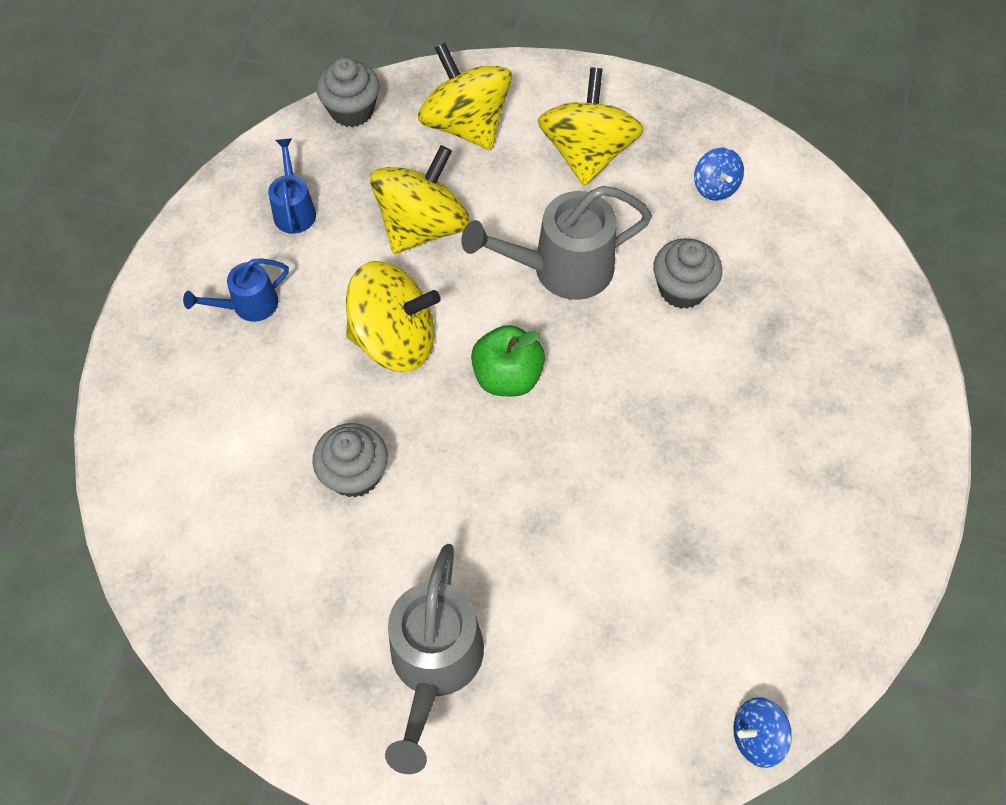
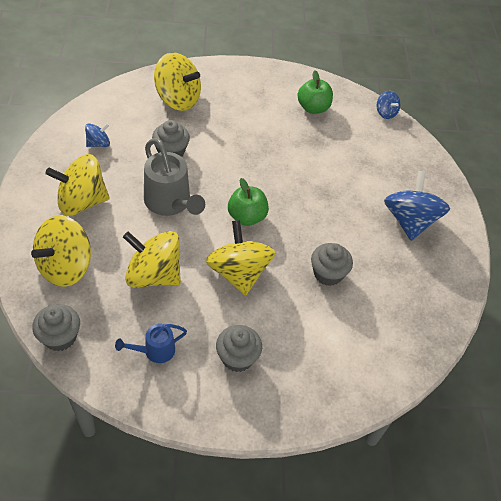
camera: 110 degrees left, 10 degrees down
(248, 306) = (237, 357): blue watering can -> grey cupcake
(434, 666) = (409, 221): grey watering can -> blue spinning top
(783, 573) = (313, 108): none -> green apple
(825, 322) = (178, 99): none -> yellow spinning top

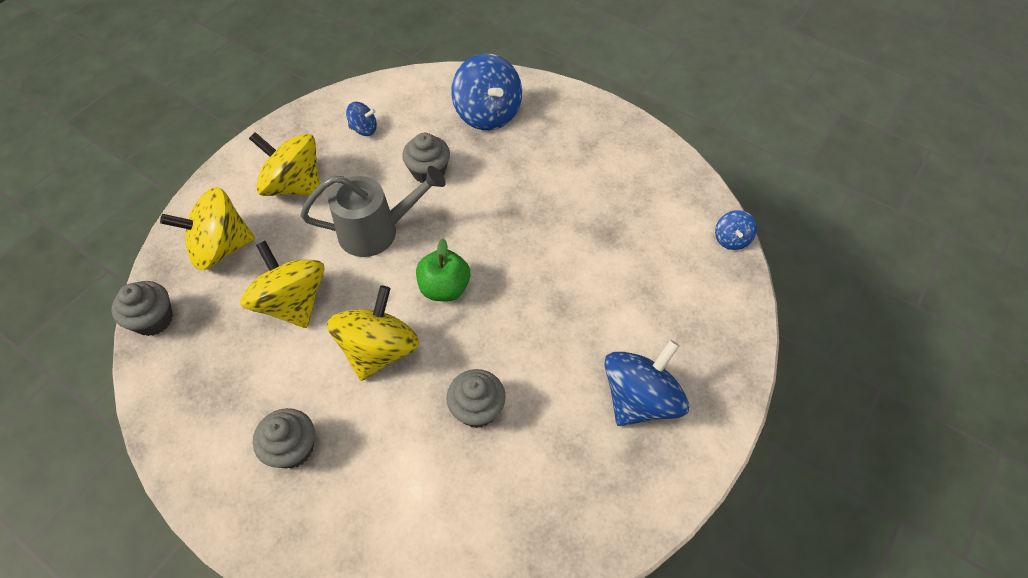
camera: 40 degrees right, 5 degrees up
(154, 351) = (221, 388): blue watering can -> none
(170, 203) = (378, 231): grey watering can -> grey watering can turned 105 degrees counterclockwise
(178, 99) = (488, 114): yellow spinning top -> blue spinning top
(313, 108) = (638, 191): green apple -> none

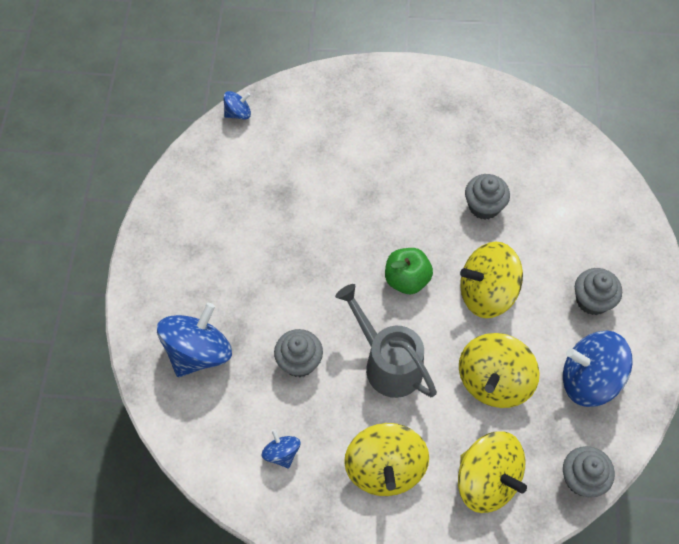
camera: 120 degrees left, 5 degrees up
(640, 399) = (410, 119): blue spinning top -> blue spinning top (589, 379)

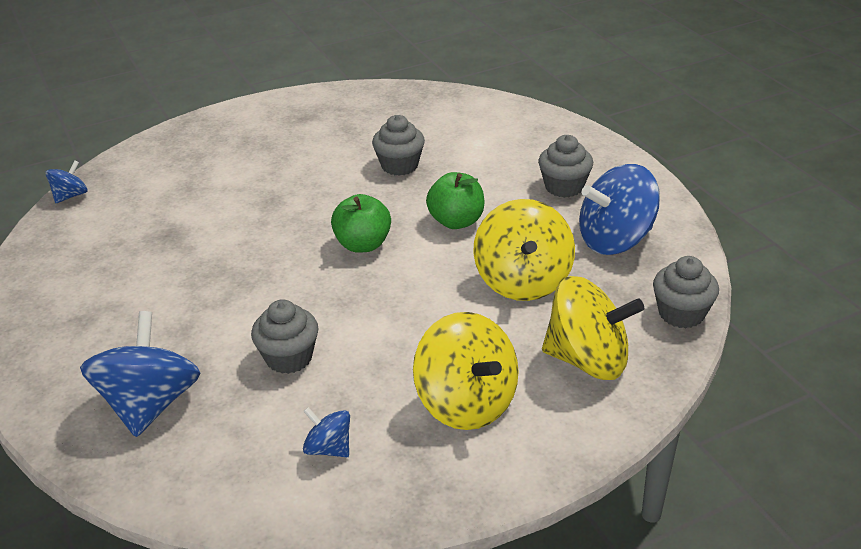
camera: 30 degrees left, 25 degrees down
(387, 362) = (394, 315): grey watering can -> none
(487, 293) = (456, 221): yellow spinning top -> green apple

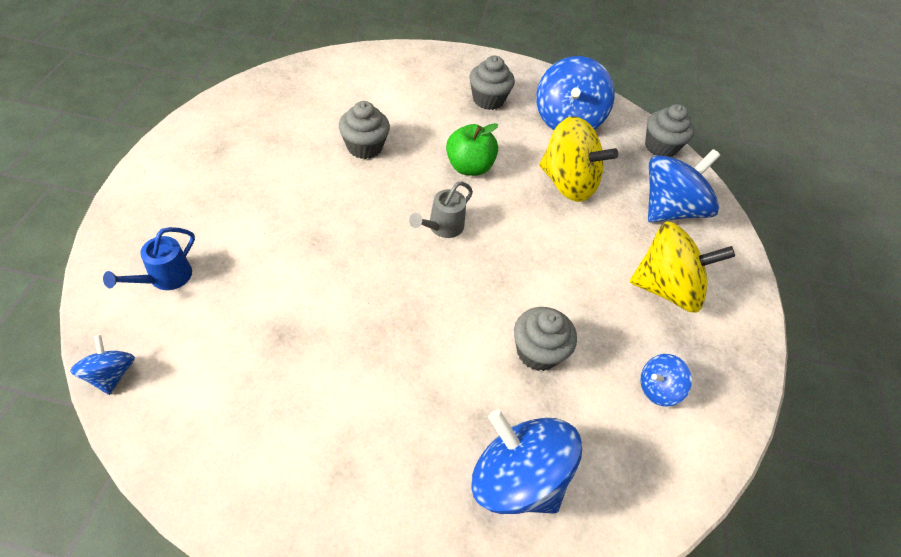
camera: 60 degrees left, 15 degrees up
(163, 168) = (165, 278): none -> blue watering can
(363, 244) = (442, 227): green apple -> grey watering can
(587, 360) = (669, 209): yellow spinning top -> blue spinning top

